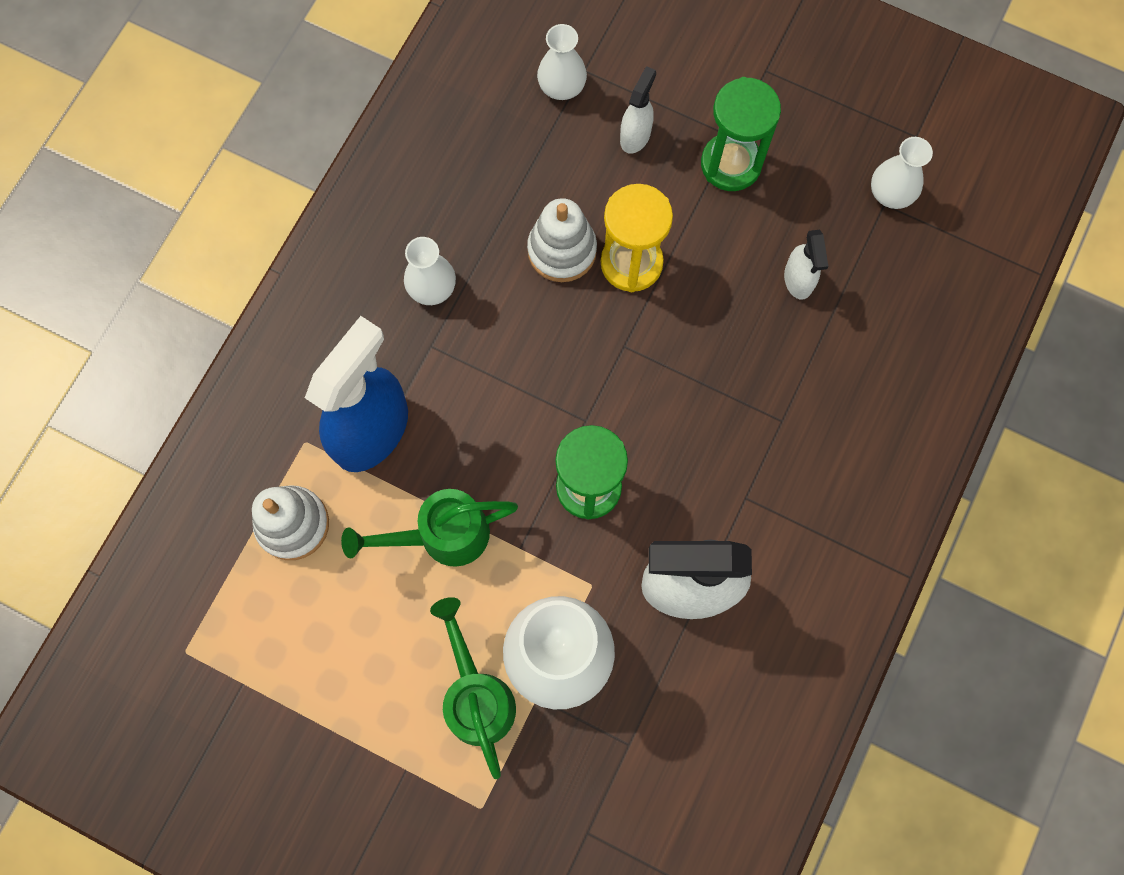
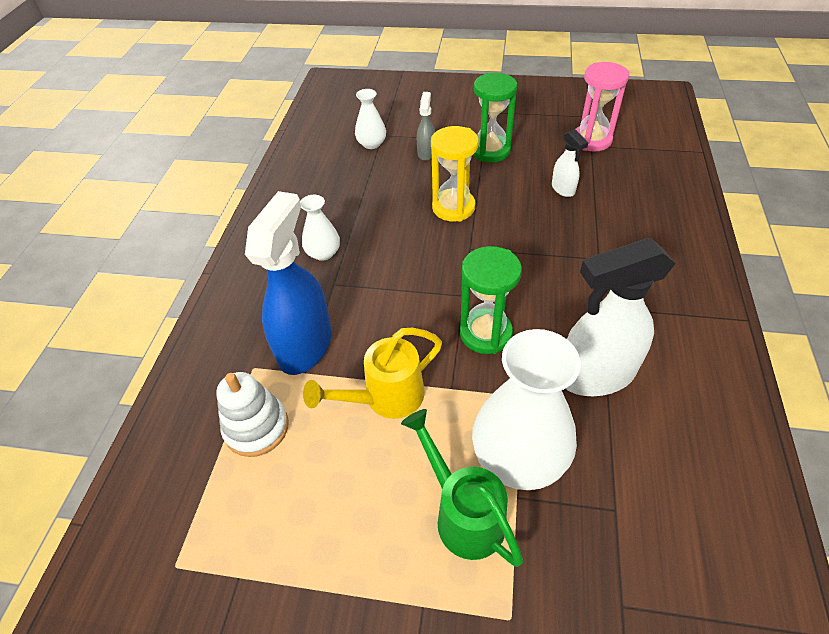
camera: 15 degrees left, 25 degrees down
(442, 535) = (385, 398): green watering can -> yellow watering can
(562, 250) = (405, 213): white stacking toy -> none
(635, 136) = (426, 153): white spray bottle -> grey spray bottle
(891, 193) = (591, 140): white vase -> pink hourglass

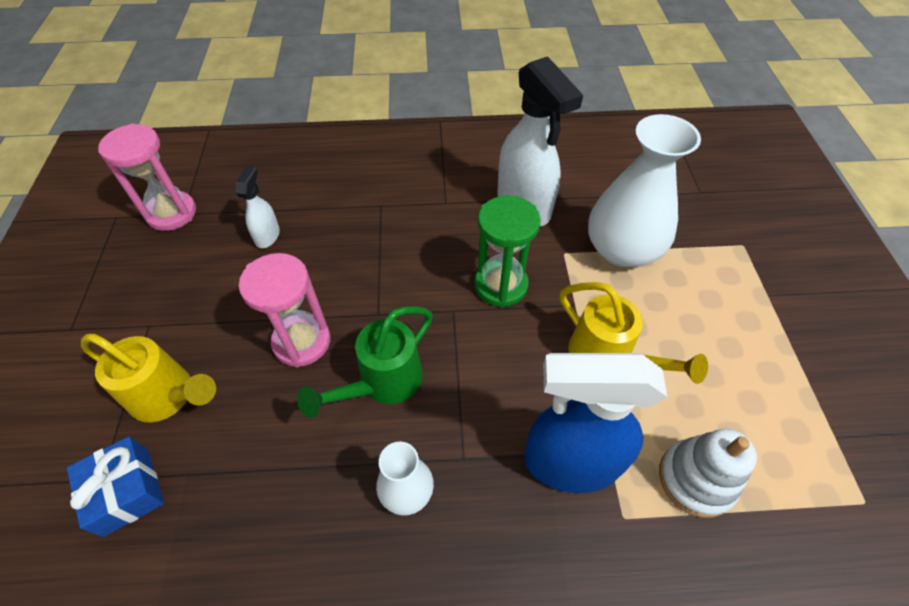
camera: 105 degrees left, 5 degrees up
(371, 144) = (126, 491): white vase -> blue gift
(426, 153) = (169, 397): grey spray bottle -> yellow watering can
(453, 207) = (302, 342): yellow hourglass -> pink hourglass
(463, 513) = (687, 280): green watering can -> green watering can (382, 383)
(490, 151) = (177, 315): green hourglass -> none
(563, 189) = (267, 236): white spray bottle -> white spray bottle turned 45 degrees counterclockwise

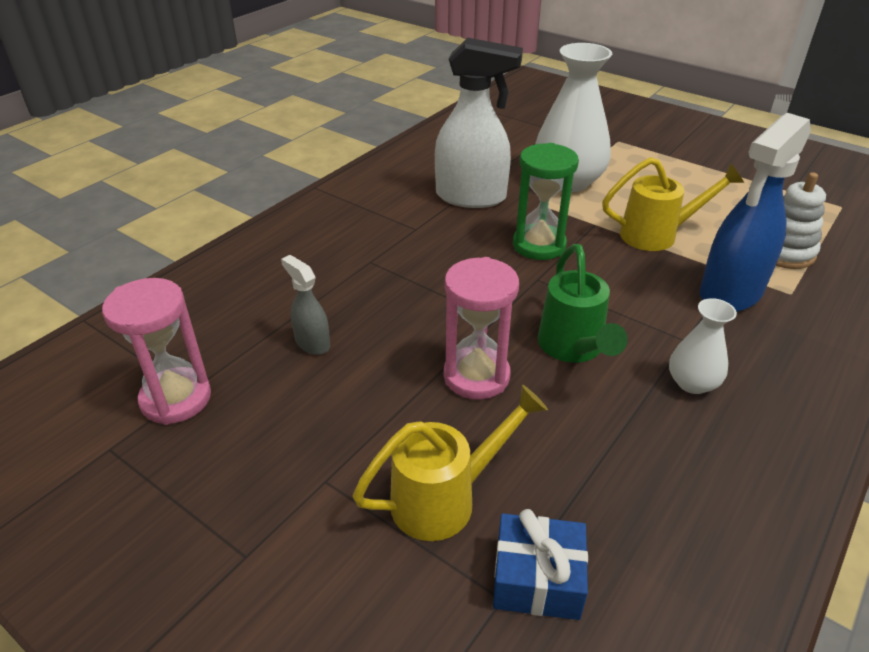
camera: 50 degrees left, 15 degrees down
(267, 236) = (312, 343): white spray bottle -> grey spray bottle

